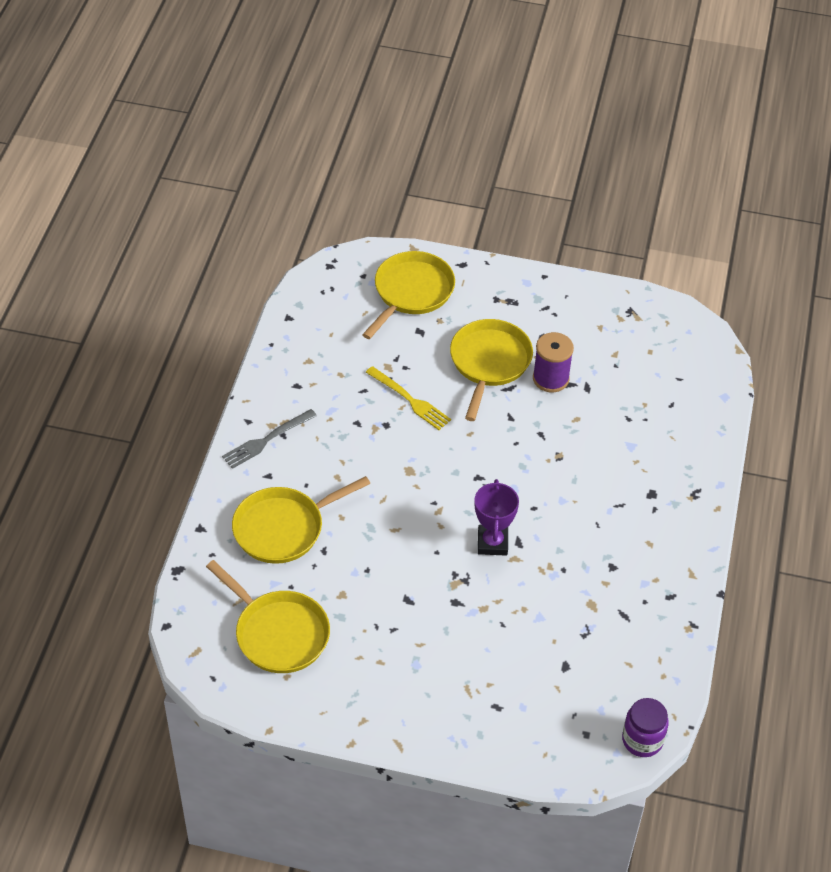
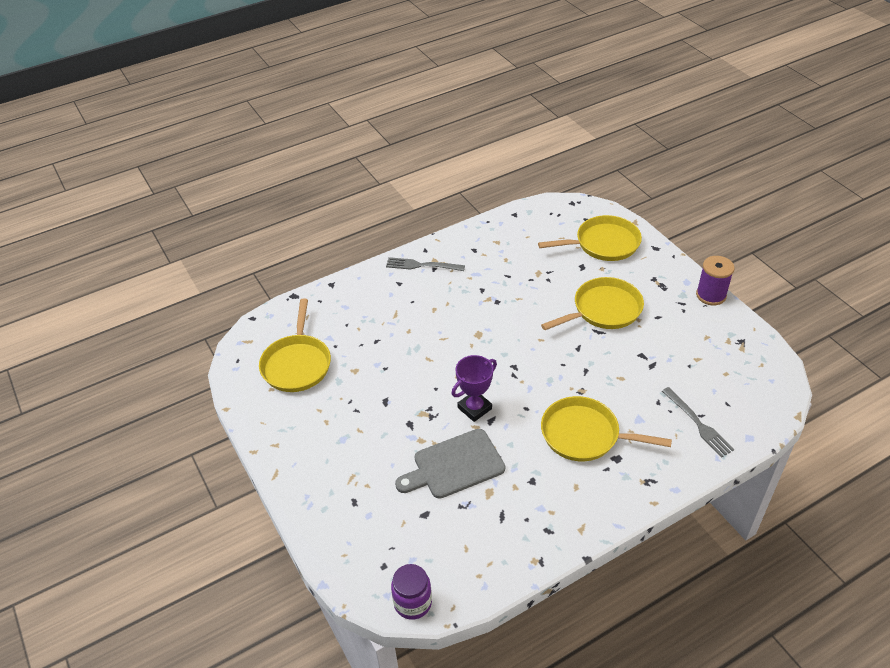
camera: 50 degrees right, 5 degrees down
(283, 528) = (371, 314): yellow pan -> yellow pan (585, 435)
(410, 400) = (528, 298): yellow fork -> none
(538, 606) = (454, 465): none -> grey cutting board
(550, 378) = (633, 344): purple spool -> purple spool (711, 295)
(678, 414) = (698, 424): none -> grey fork

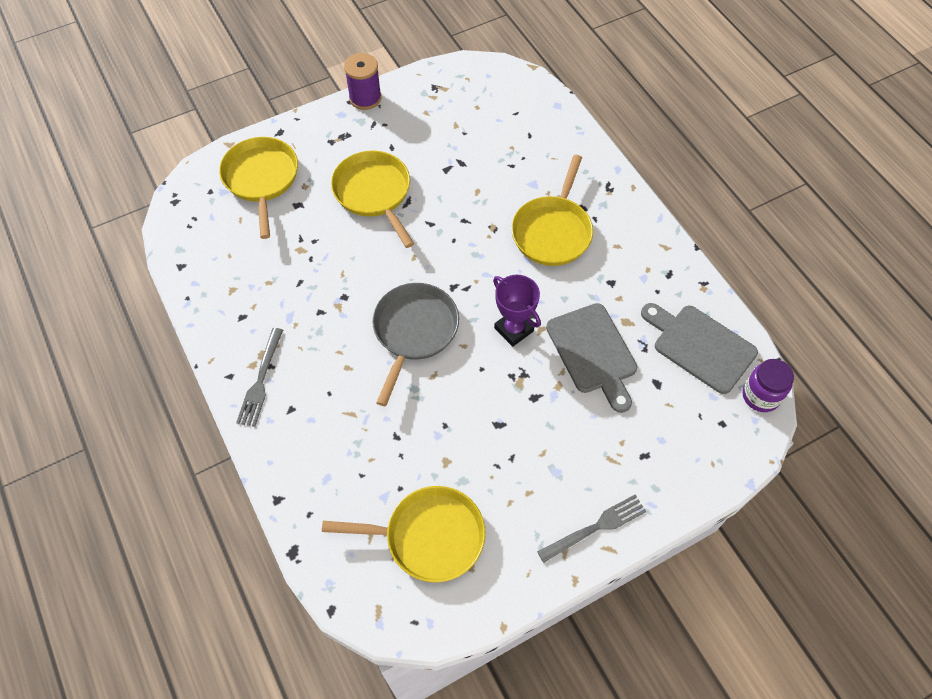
camera: 90 degrees left, 15 degrees up
(466, 553) = (700, 346): none -> grey cutting board
(468, 344) = (414, 331): none -> grey pan
(698, 424) = (541, 138): grey fork -> grey fork (596, 527)

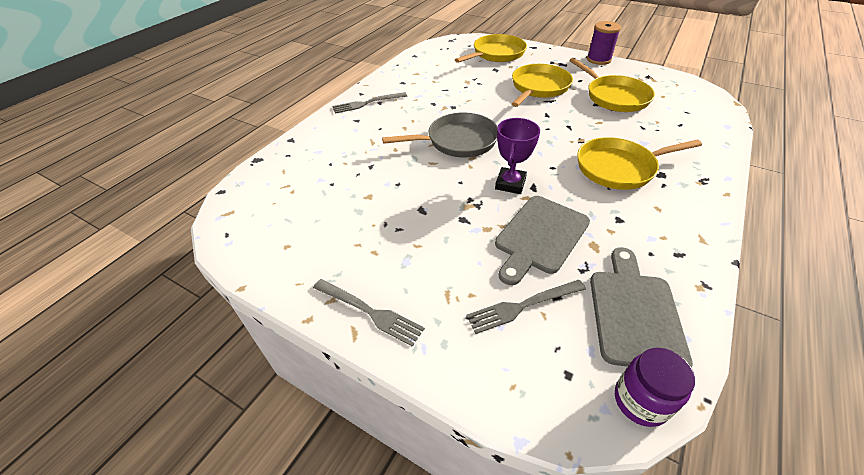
camera: 60 degrees right, 15 degrees down
(429, 536) = (301, 213): yellow pan -> yellow pan (614, 97)
(653, 414) = (522, 306): none -> grey fork

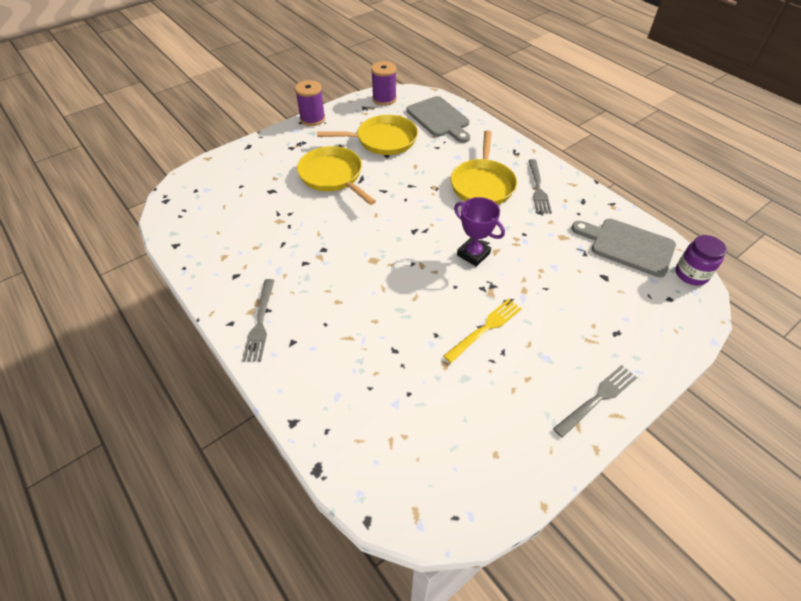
camera: 70 degrees left, 5 degrees up
(421, 211) = (485, 328): none -> yellow fork
(458, 141) = (389, 266): grey pan -> none
(496, 54) = (238, 177): yellow pan -> none
(522, 306) = (611, 300): grey fork -> grey fork (538, 189)
(540, 236) = (544, 262): grey cutting board -> grey cutting board (439, 119)
(675, 82) = (384, 99): none -> purple spool

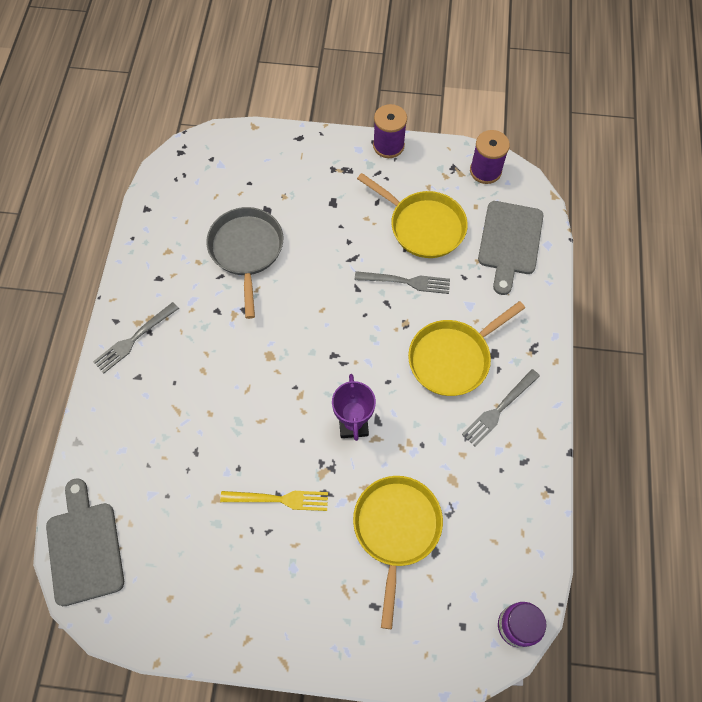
camera: 45 degrees right, 15 degrees up
(284, 219) = (246, 251): none -> grey pan
(333, 176) = (332, 234): yellow pan -> yellow pan (396, 529)
(598, 398) = (288, 637): grey fork -> grey fork (407, 282)
(628, 246) = (499, 545): grey cutting board -> grey cutting board (84, 548)

